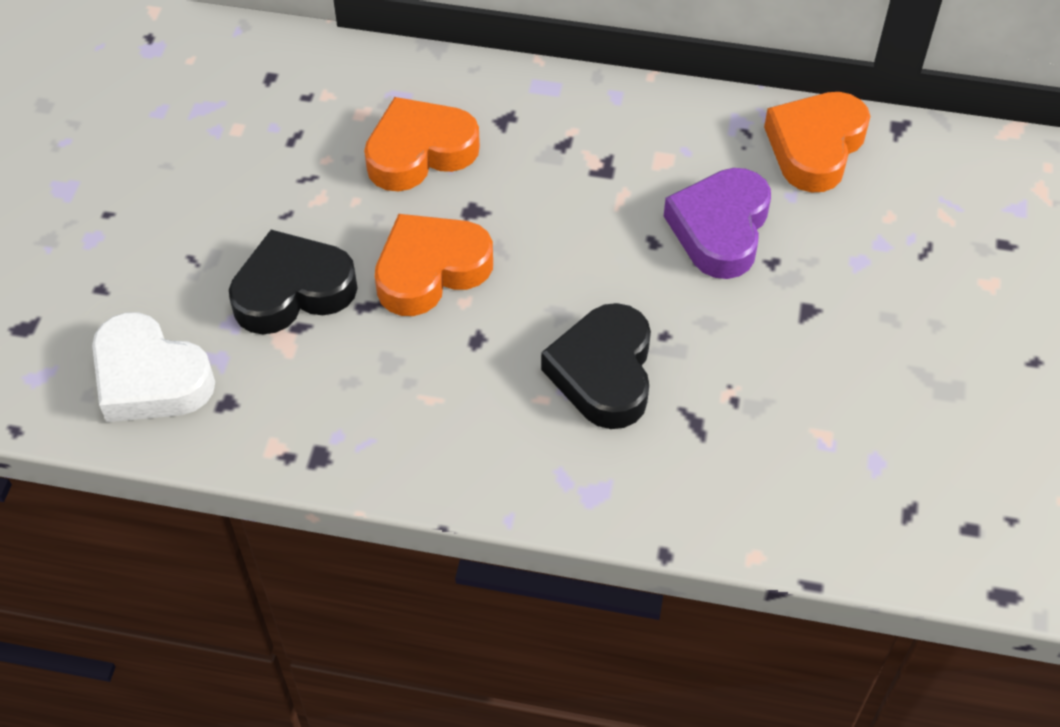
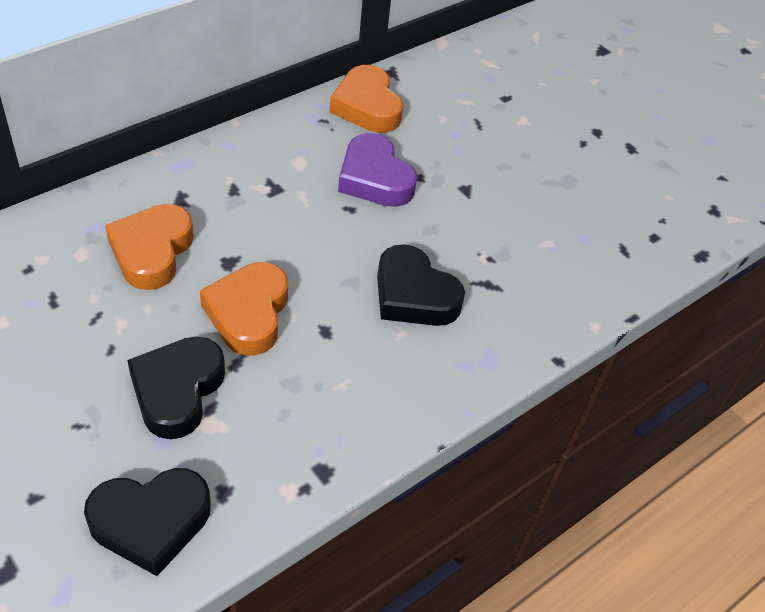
camera: 55 degrees left, 5 degrees down
(150, 378) = (151, 522): white heart -> black heart

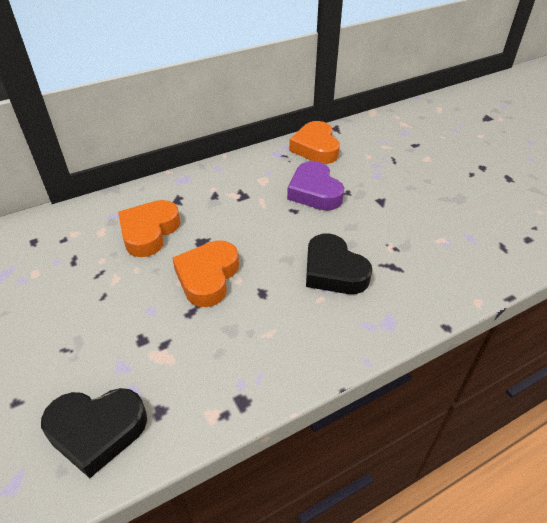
camera: 15 degrees right, 5 degrees down
(177, 391) = (143, 329): black heart -> none

